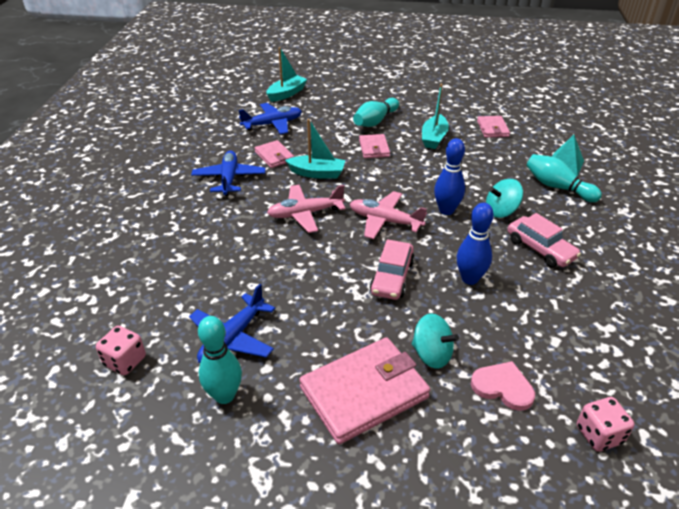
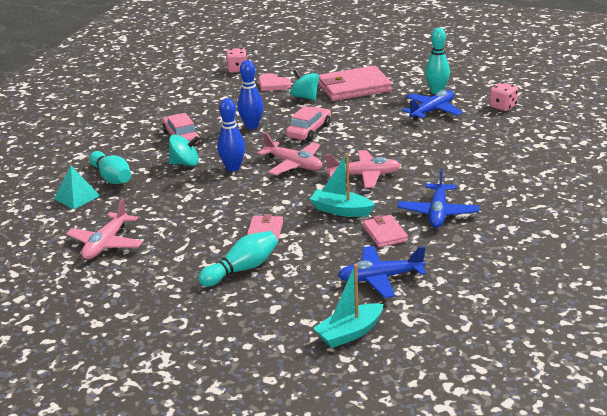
camera: 165 degrees left, 10 degrees down
(434, 138) = (186, 238): turquoise boat -> none
(492, 129) = (106, 244): pink wallet -> pink plane

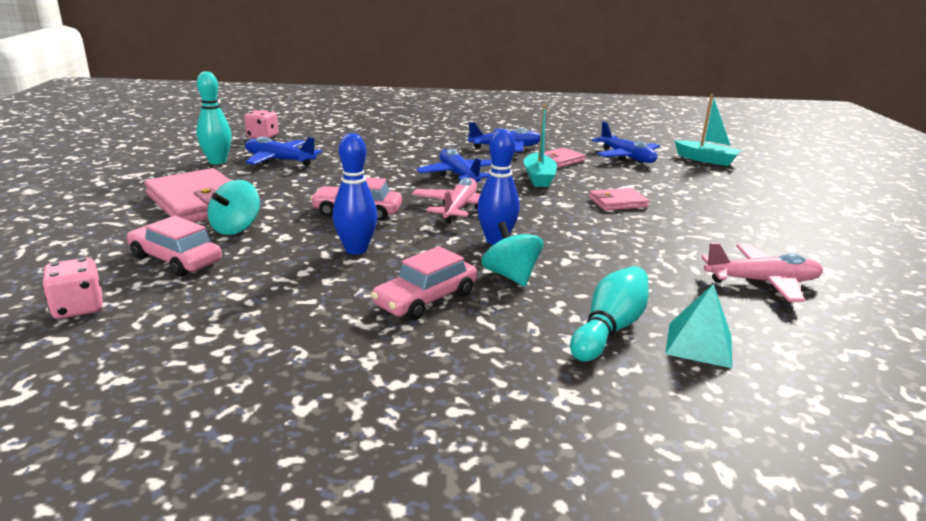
camera: 115 degrees left, 5 degrees down
(242, 269) = (690, 202): turquoise bowling pin -> none
(273, 84) = (176, 260): pink heart -> pink car
(364, 175) = (458, 175): pink plane -> blue plane

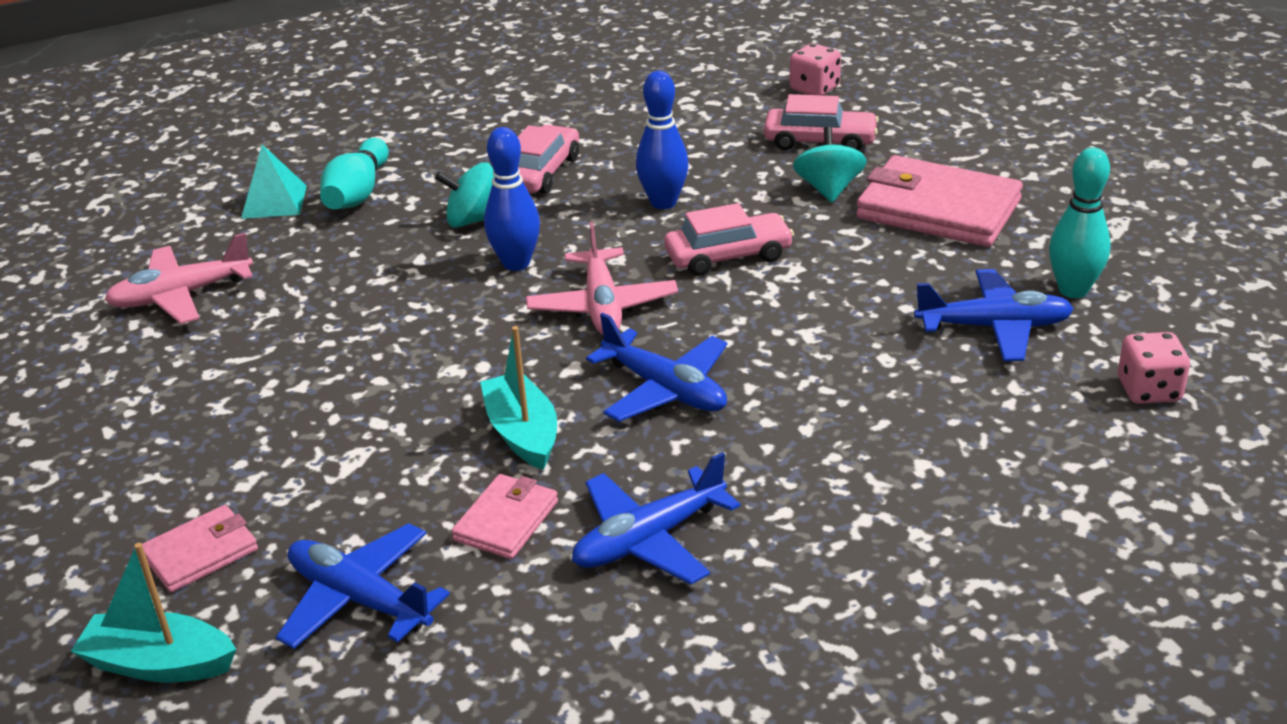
camera: 160 degrees right, 10 degrees up
(510, 276) = (473, 220): turquoise spinning top -> turquoise spinning top turned 135 degrees clockwise
(617, 202) = (366, 403): pink wallet -> pink wallet (201, 553)

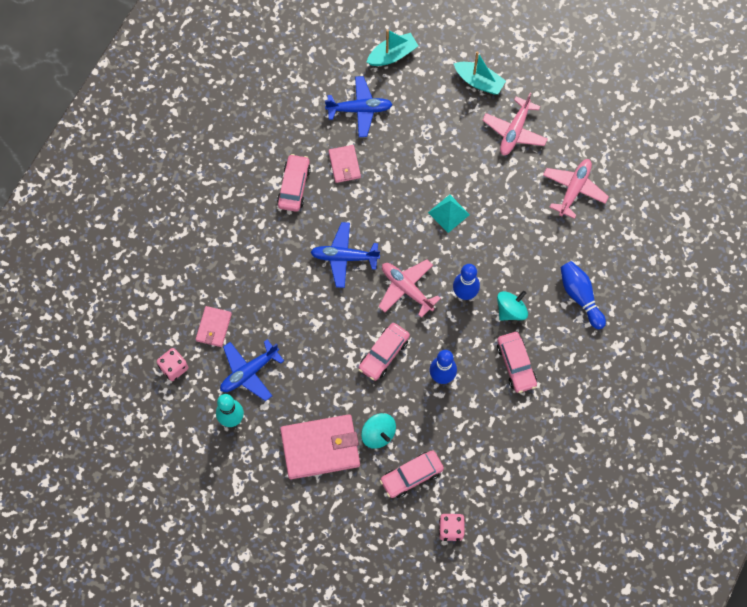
camera: 140 degrees right, 35 degrees up
(145, 408) = (514, 131): none -> pink plane
(201, 553) = (425, 93): pink wallet -> pink wallet (213, 327)
(274, 201) = (609, 267): turquoise pyramid -> turquoise pyramid (448, 213)
(357, 193) = (580, 296): turquoise bowling pin -> blue bowling pin
(522, 433) = (374, 204): turquoise boat -> turquoise boat (479, 82)
(649, 539) = (294, 186): blue plane -> pink car

